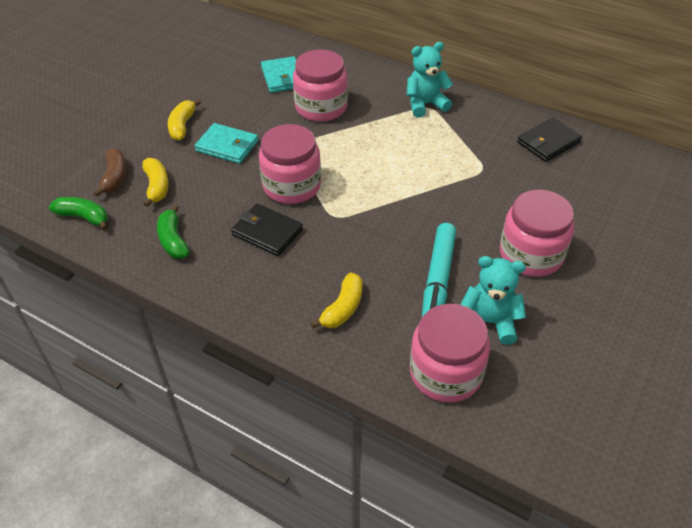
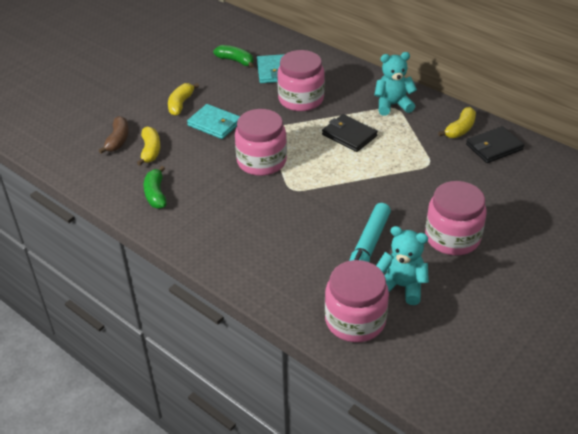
camera: 10 degrees right, 5 degrees down
(84, 217) = (88, 169): green banana -> green banana (235, 61)
(267, 232) = (233, 196): black wallet -> black wallet (349, 135)
(343, 308) = (282, 261): yellow banana -> yellow banana (460, 129)

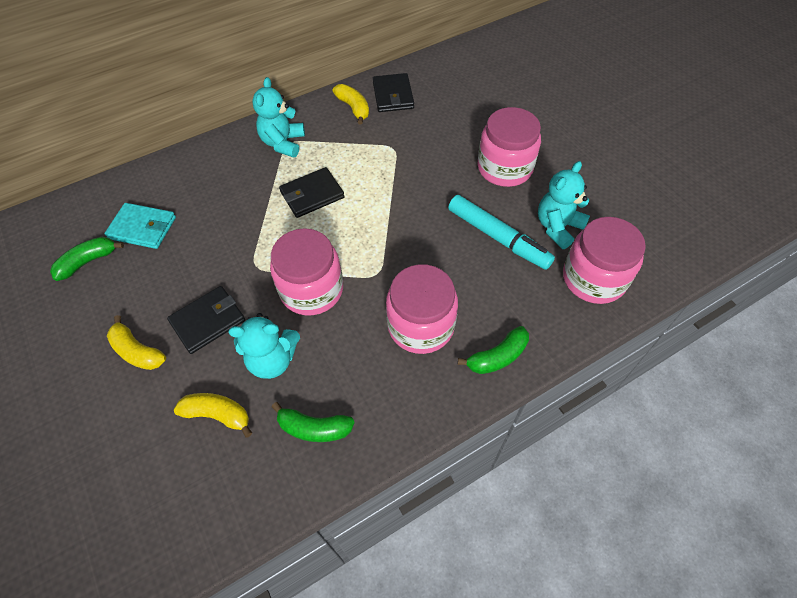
camera: 70 degrees left, 15 degrees up
(118, 140) = (167, 456): brown banana -> none
(198, 161) = (272, 360): none -> turquoise teddy bear
(214, 124) = (208, 321): turquoise wallet -> black wallet
(247, 272) = (497, 357): none -> green banana
(301, 99) = (218, 218): pink jar -> pink jar (421, 325)

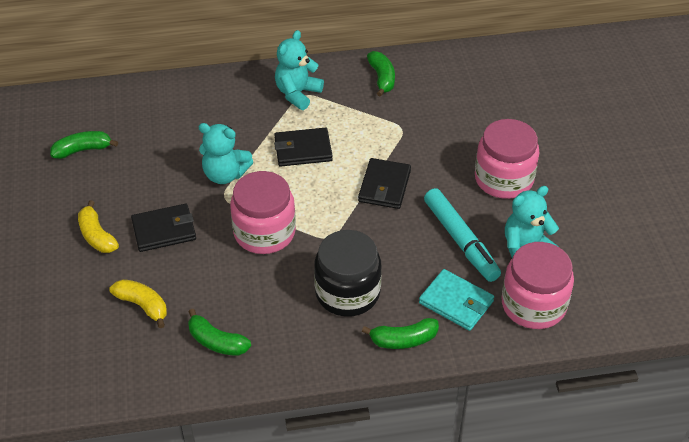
camera: 20 degrees right, 10 degrees down
(142, 228) = (139, 135): turquoise wallet -> turquoise wallet (456, 302)
(272, 360) = (205, 278): turquoise teddy bear -> turquoise teddy bear (225, 174)
(353, 108) = (382, 78): yellow banana -> green banana
(393, 95) = (428, 76): black wallet -> black wallet (384, 186)
(421, 325) = (347, 292): pink jar -> black jar

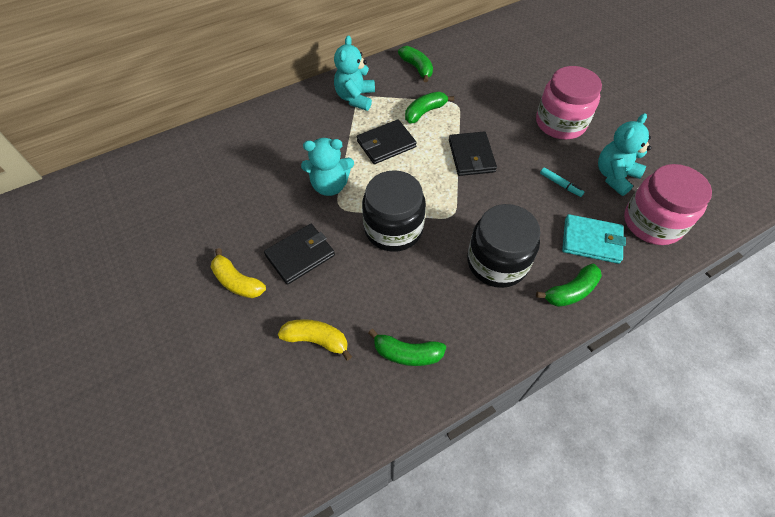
camera: 20 degrees left, 10 degrees up
(83, 150) = (185, 200): green banana -> green banana (425, 112)
(264, 232) = (393, 228): pink jar -> black jar
(460, 240) = (560, 184): turquoise marker -> turquoise marker, size x0.44

